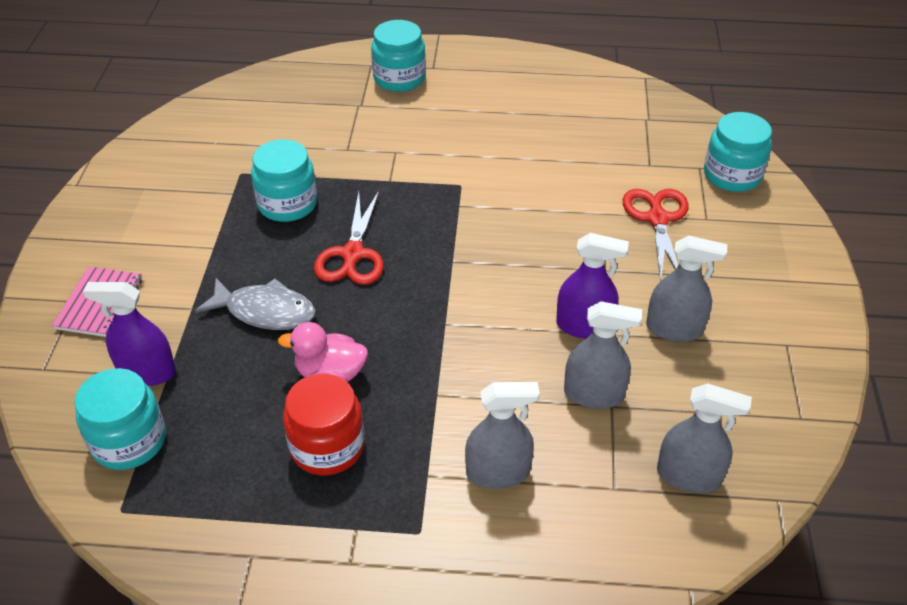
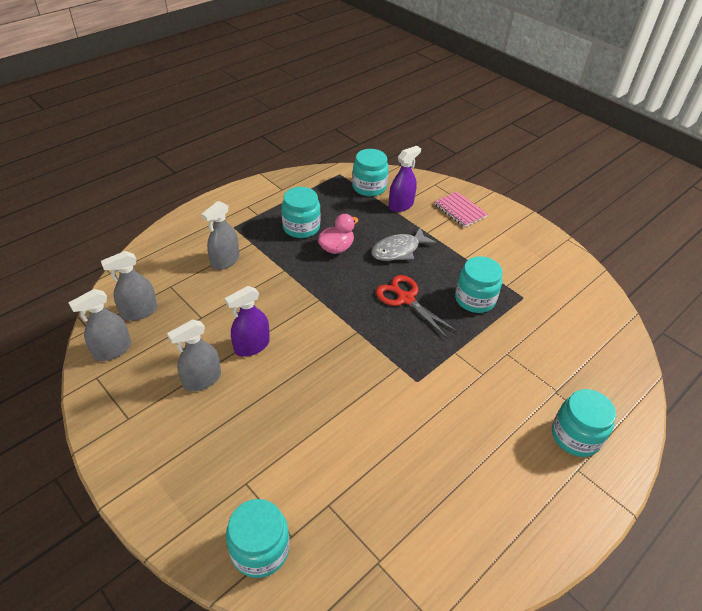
camera: 130 degrees right, 0 degrees up
(327, 446) = (301, 227): red jar -> turquoise jar
(594, 394) = (214, 316): grey spray bottle -> grey spray bottle (112, 350)
(657, 219) = (277, 454): red scissors -> none

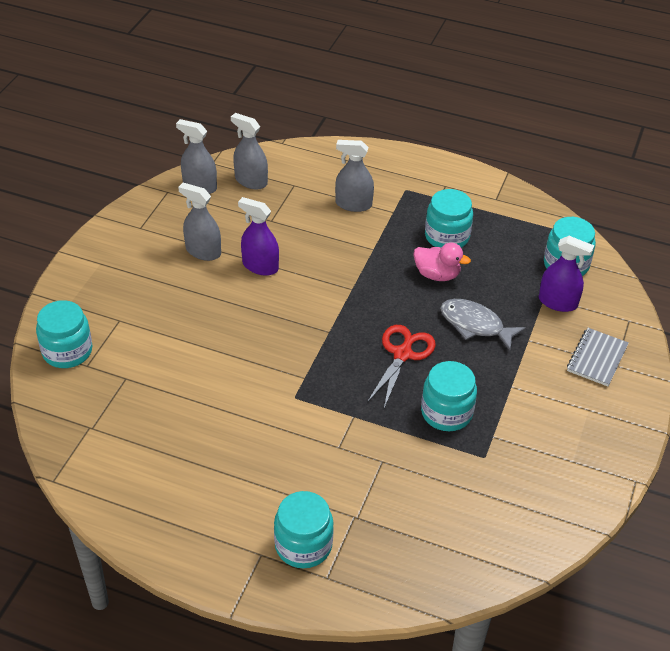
camera: 65 degrees right, 0 degrees up
(460, 210) = (597, 358): pink notebook -> grey notebook

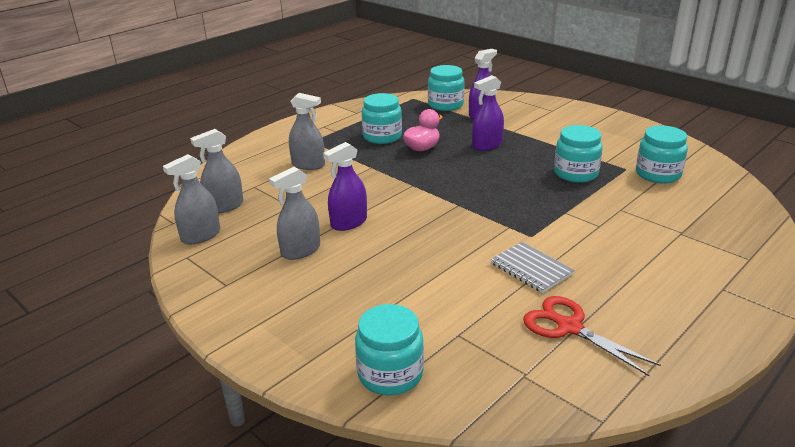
camera: 65 degrees left, 15 degrees down
(303, 545) = (712, 264): turquoise jar -> turquoise jar (658, 174)
(353, 204) = (308, 165): grey spray bottle -> grey spray bottle turned 105 degrees counterclockwise
(402, 354) = (503, 178): red scissors -> red scissors (569, 327)
(475, 325) = (487, 145): grey fish -> purple spray bottle
(597, 358) = (543, 114): grey notebook -> grey notebook (531, 269)

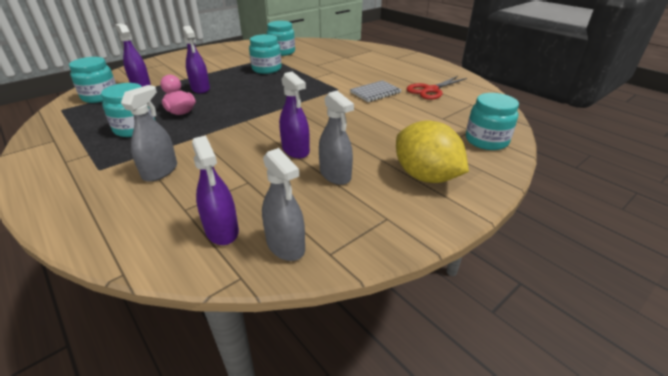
camera: 85 degrees left, 5 degrees up
(224, 206) = (222, 230): grey spray bottle -> purple spray bottle
(295, 311) = (425, 176): none -> yellow lemon

